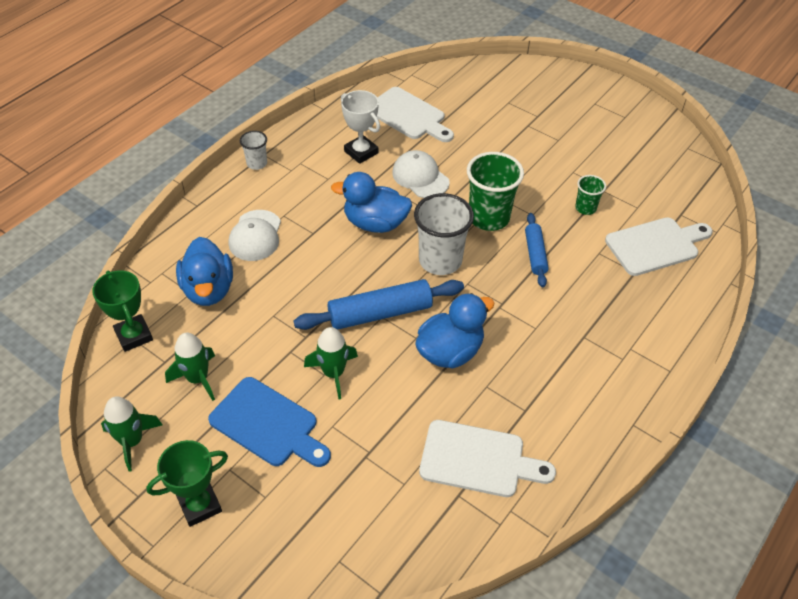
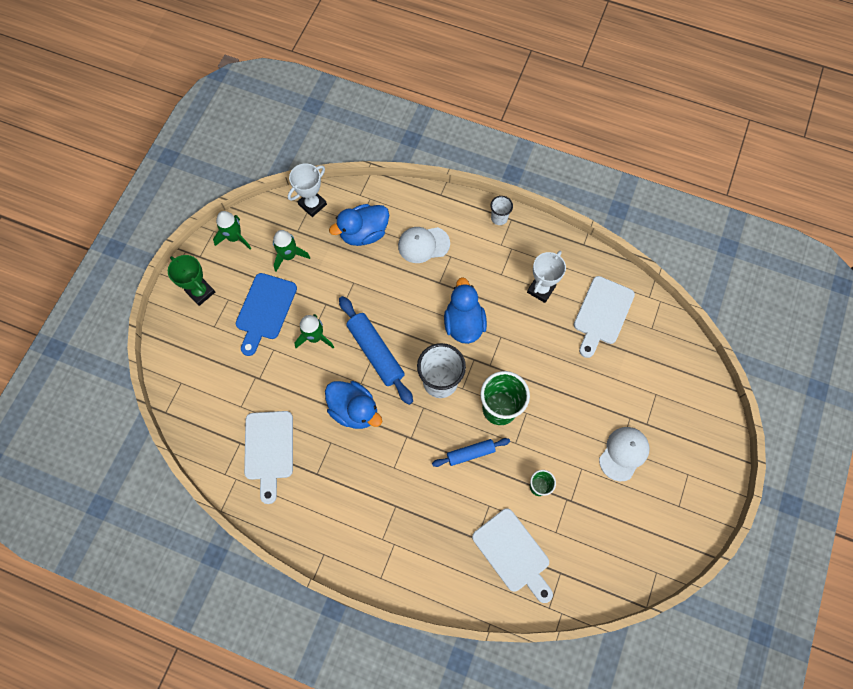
camera: 75 degrees right, 20 degrees up
(134, 335) = (312, 204): green trophy -> white trophy
(420, 177) = (528, 343): white cap -> white cap (623, 453)

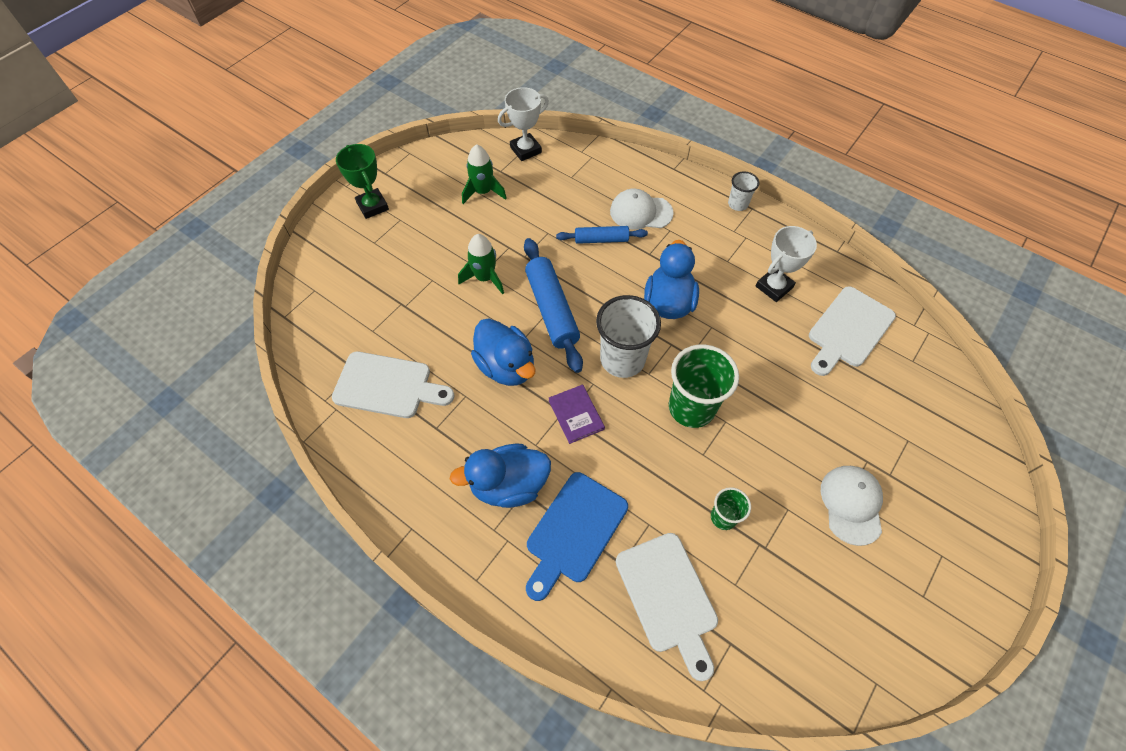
camera: 15 degrees right, 10 degrees down
(234, 237) = (429, 163): green rocket -> none
(265, 310) = (437, 238): blue cutting board -> blue cutting board (574, 531)
(269, 450) = (388, 386): white cutting board -> white cutting board turned 90 degrees counterclockwise
(364, 233) = (574, 188): blue duck -> blue duck (509, 485)
(417, 436) = (576, 414): none -> purple book
(470, 453) = (640, 452): blue rolling pin -> blue rolling pin (601, 240)
(623, 453) = (851, 504): white cap -> white cap turned 45 degrees counterclockwise

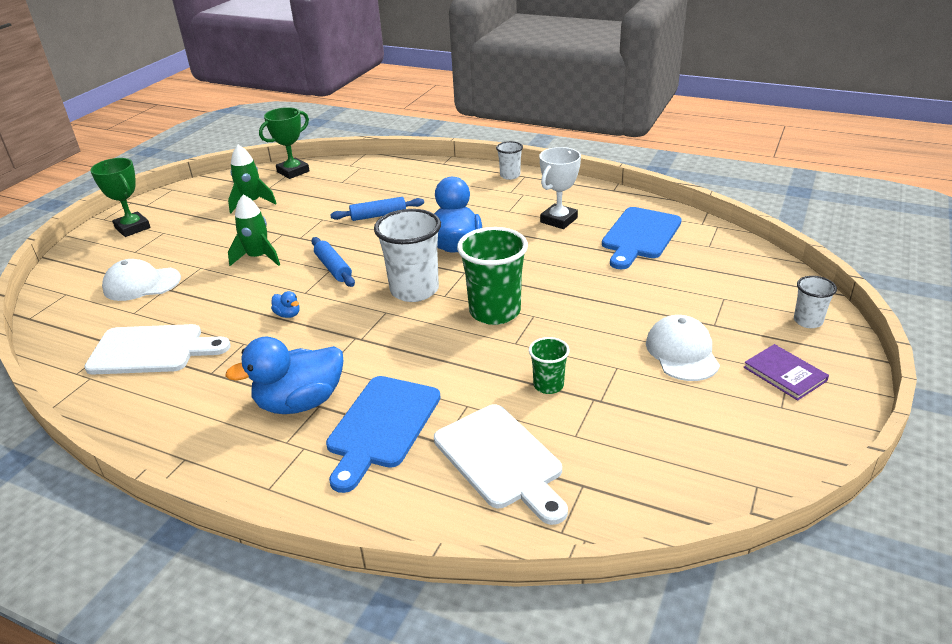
camera: 10 degrees left, 25 degrees down
(506, 366) = (288, 314): blue duck -> blue duck, size x0.41
(525, 150) = (293, 172): white trophy -> green trophy
(552, 309) = (333, 268): blue rolling pin -> blue rolling pin, size x0.59
(576, 414) = (370, 337): purple book -> purple book (785, 374)
(640, 212) = (415, 193): white cap -> white cap (141, 284)
(848, 330) = (640, 236): white cutting board -> blue cutting board
(979, 492) = (808, 321): none -> white cup

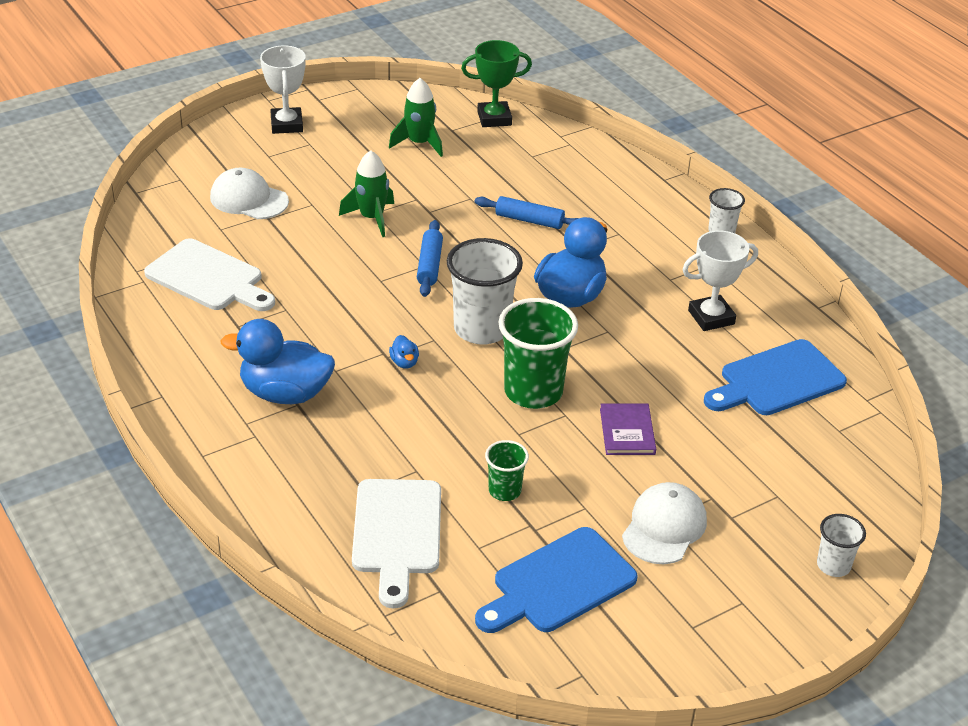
camera: 30 degrees right, 5 degrees up
(132, 228) = (286, 125): green trophy -> white trophy
(288, 314) = (346, 298): blue duck -> blue duck (404, 362)
(381, 426) = (330, 451): blue cutting board -> blue cutting board (558, 584)
(785, 374) = (737, 601): purple book -> purple book (627, 431)

